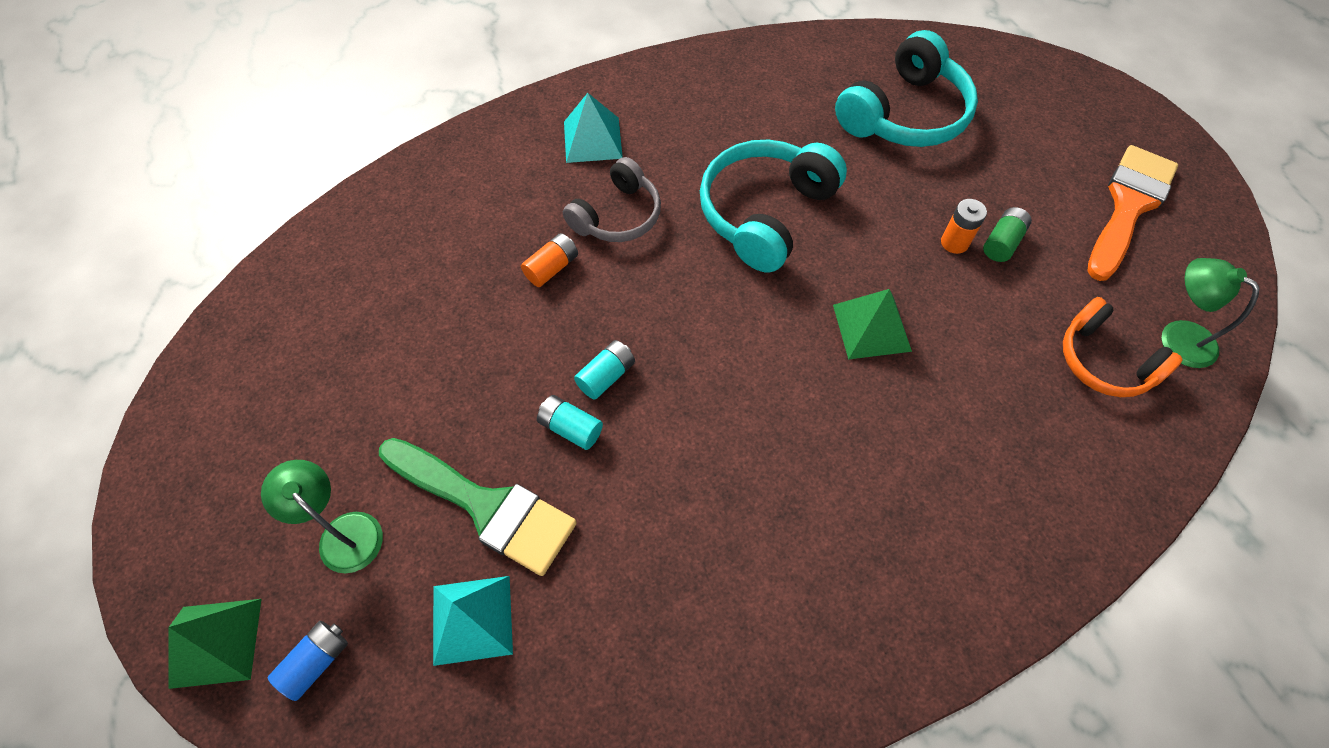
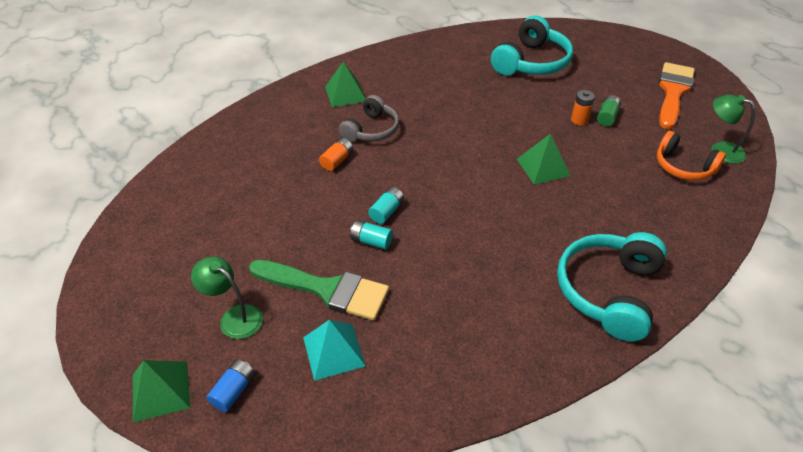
camera: 10 degrees left, 15 degrees down
(592, 140) = (345, 94): turquoise pyramid -> green pyramid
(766, 213) = (463, 119): turquoise headphones -> turquoise headphones (609, 291)

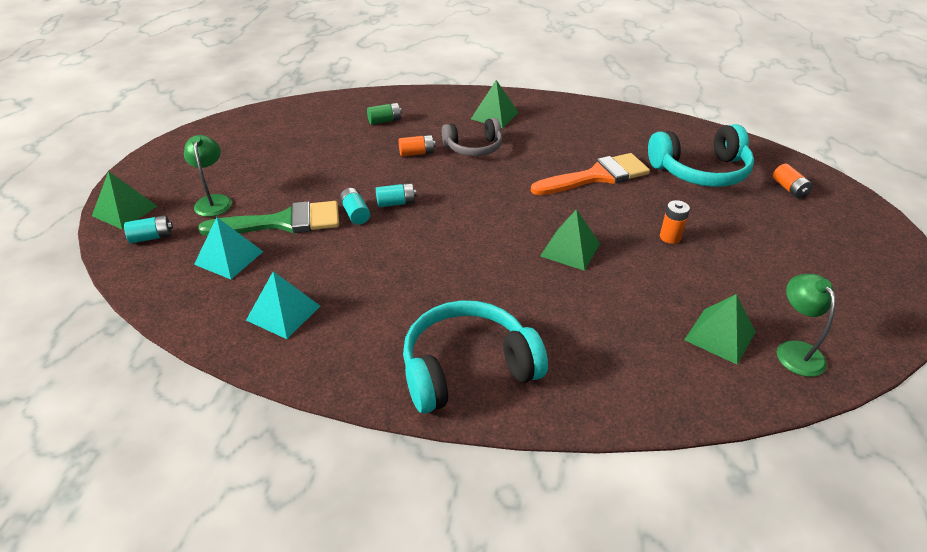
camera: 45 degrees right, 5 degrees down
(234, 391) = (152, 237): blue battery -> turquoise battery
(327, 289) = (283, 222): green brush -> green brush turned 75 degrees counterclockwise
(447, 356) = (283, 313): none -> turquoise pyramid
(589, 47) = (789, 189): none -> orange battery
(607, 117) = (705, 251): green battery -> green battery (384, 121)
(673, 92) = (828, 273): orange brush -> orange brush (597, 176)
(683, 166) = (720, 335): orange headphones -> green pyramid

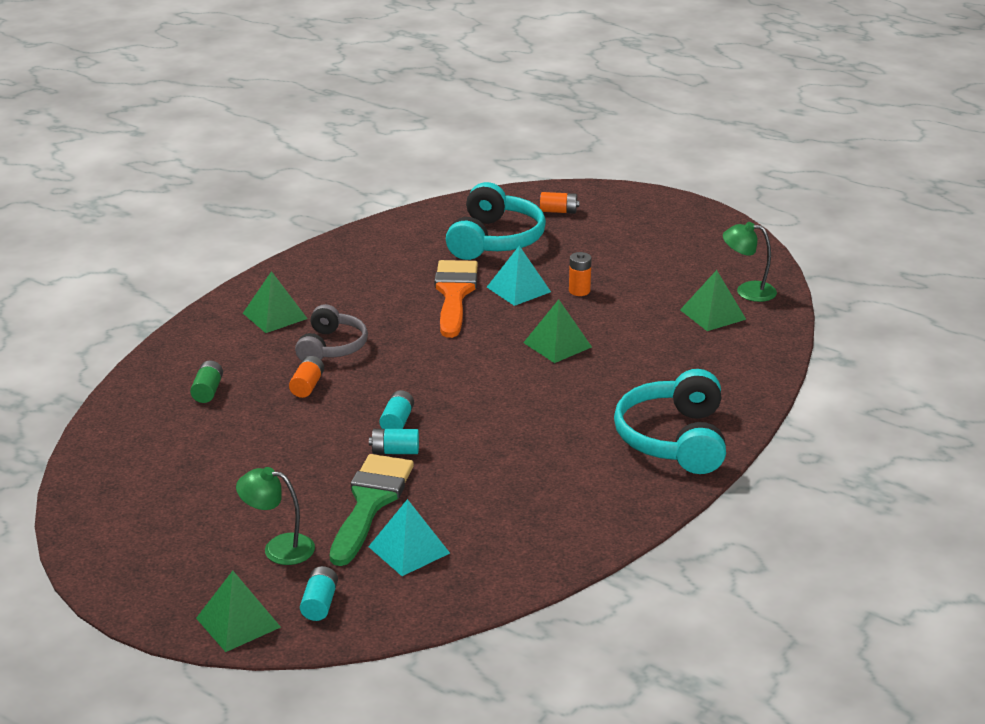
camera: 65 degrees left, 10 degrees down
(283, 313) = (531, 526): turquoise pyramid -> turquoise pyramid (518, 289)

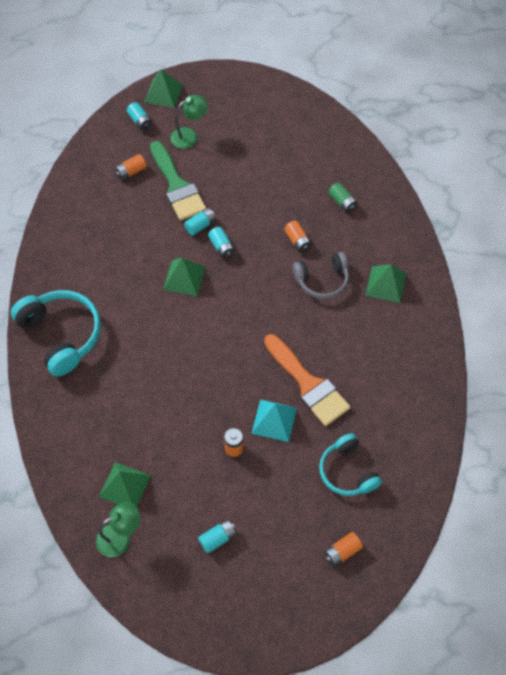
camera: 140 degrees right, 30 degrees up
(331, 347) = (322, 280): grey headphones -> grey headphones turned 75 degrees counterclockwise
(409, 550) = (131, 172): turquoise pyramid -> orange battery
(494, 240) = (347, 471): turquoise headphones -> turquoise headphones, size x0.65
(557, 344) = (197, 377): green pyramid -> green pyramid (184, 278)
(657, 256) = (218, 538): none -> turquoise battery

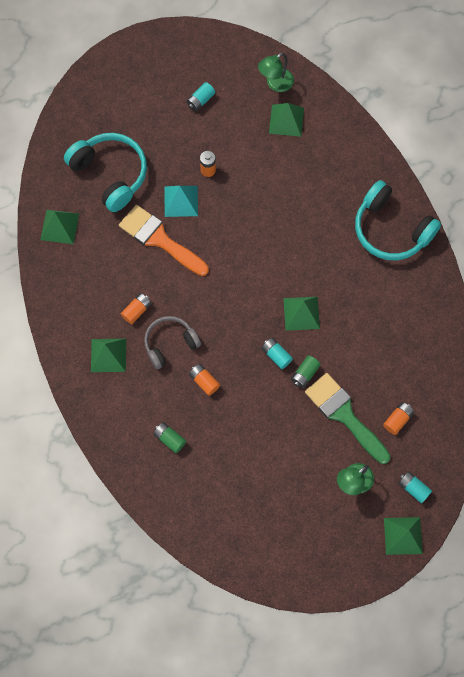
camera: 165 degrees right, 10 degrees up
(200, 226) = (305, 374): turquoise battery -> green battery
(342, 551) = (102, 114): orange battery -> orange battery (137, 311)
(347, 471) = (110, 174): turquoise headphones -> turquoise headphones, size x1.54
(416, 425) = (59, 226): none -> green pyramid

